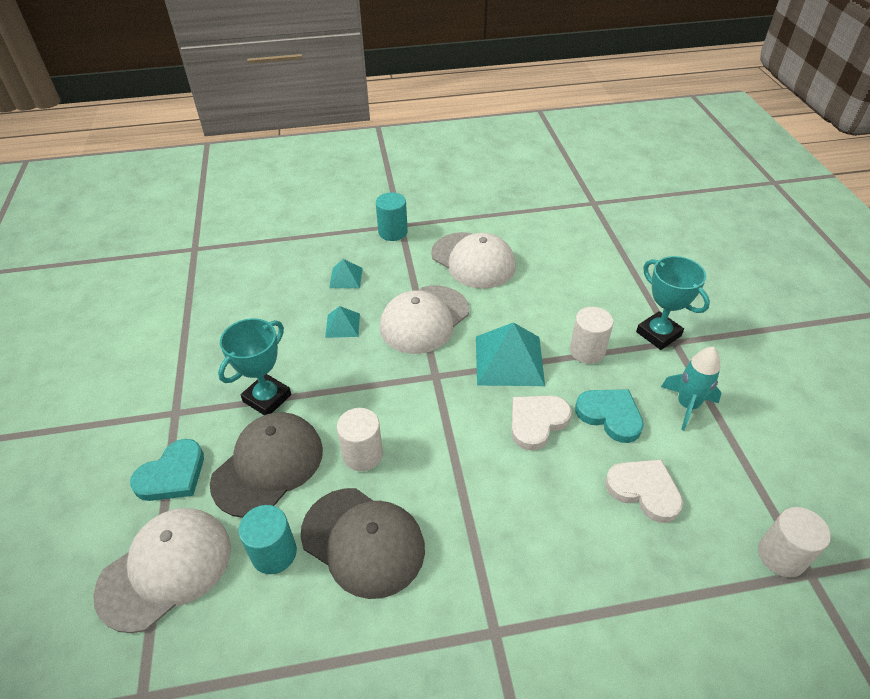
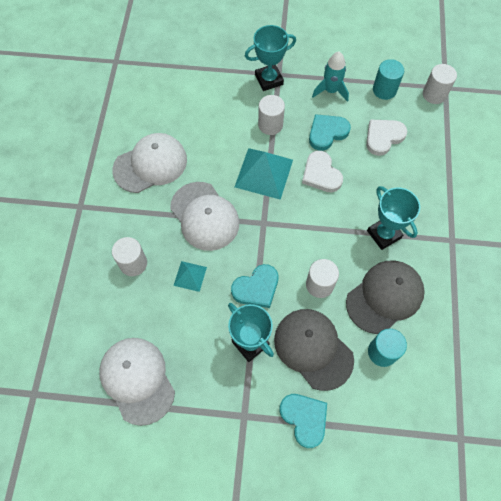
camera: 75 degrees left, 20 degrees up
(165, 569) = (380, 424): white cap -> white cap (137, 380)
(342, 388) = (256, 288): none -> turquoise heart
(346, 278) = (133, 263): turquoise pyramid -> white cylinder
(393, 232) = (87, 214): turquoise cylinder -> turquoise cylinder (384, 90)
(468, 522) = (384, 234): none -> turquoise trophy

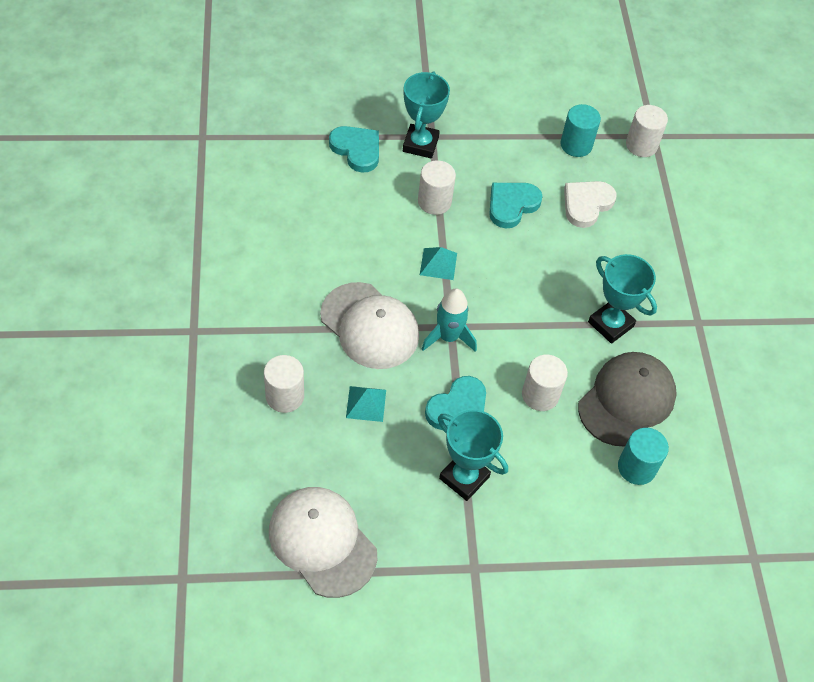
camera: 15 degrees left, 10 degrees down
(150, 164) = (281, 267): white cap -> none
(264, 173) = (438, 264): turquoise pyramid -> turquoise pyramid, size x0.53
(269, 80) = (420, 144): turquoise trophy -> turquoise trophy turned 45 degrees counterclockwise
(304, 418) = (553, 560): turquoise heart -> turquoise heart (357, 150)
(313, 349) = (547, 474): grey cap -> none
(321, 174) = (514, 258): white heart -> none
(330, 91) = (506, 152): turquoise rocket -> turquoise rocket (448, 337)

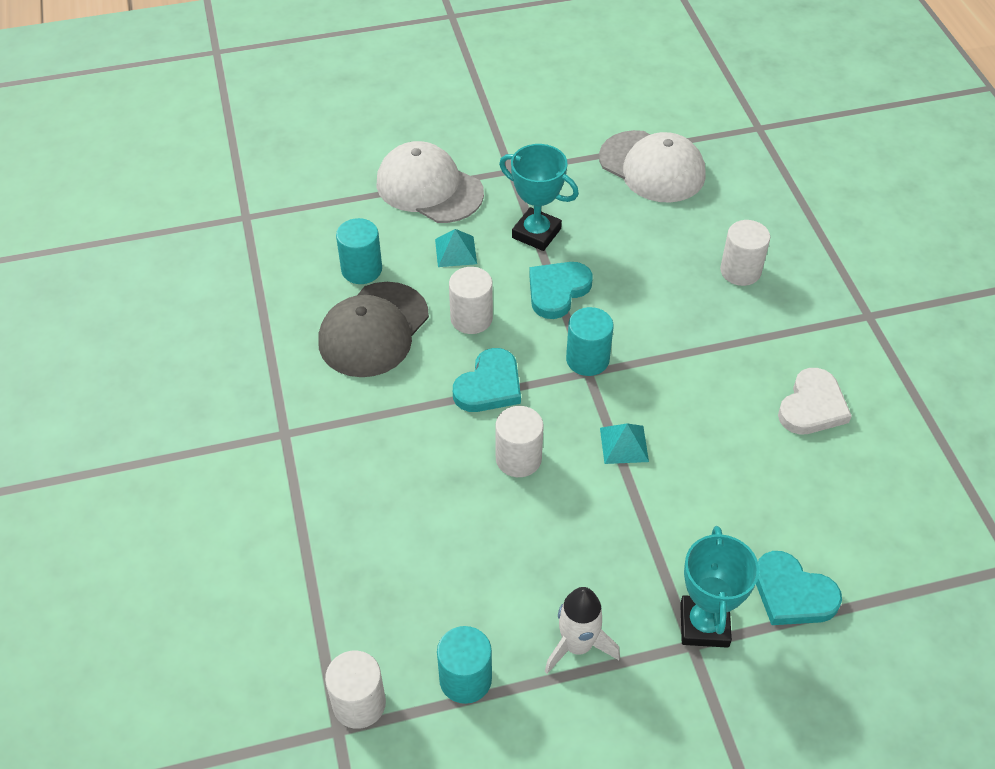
camera: 175 degrees right, 5 degrees down
(366, 403) = (655, 279): turquoise pyramid -> turquoise pyramid (456, 251)
(370, 326) = (680, 355): white cap -> white cap (429, 188)
(434, 202) = (655, 531): white cylinder -> white cylinder (518, 458)
(448, 337) = (587, 359): turquoise rocket -> turquoise cylinder
(504, 149) = (577, 646): none -> white rocket
(512, 205) = (546, 549): turquoise heart -> turquoise heart (489, 385)
(586, 204) = (439, 573): white heart -> white heart (812, 406)
(610, 324) = (396, 410): turquoise trophy -> none

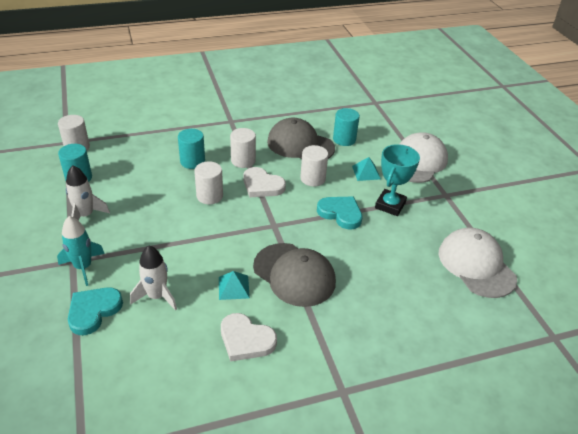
camera: 85 degrees right, 10 degrees down
(489, 385) = (262, 185): turquoise heart -> white heart
(587, 359) = (284, 225): turquoise cylinder -> turquoise cylinder (192, 161)
(624, 444) = (217, 239): turquoise pyramid -> turquoise pyramid (233, 287)
(652, 167) = (476, 265): white cap -> white cap turned 120 degrees clockwise
(689, 351) = (294, 274): none -> grey cap
(704, 625) = (83, 267): turquoise trophy -> turquoise rocket
(740, 271) = (377, 309): white cylinder -> white cylinder (243, 160)
(752, 514) = (157, 296): none -> white rocket

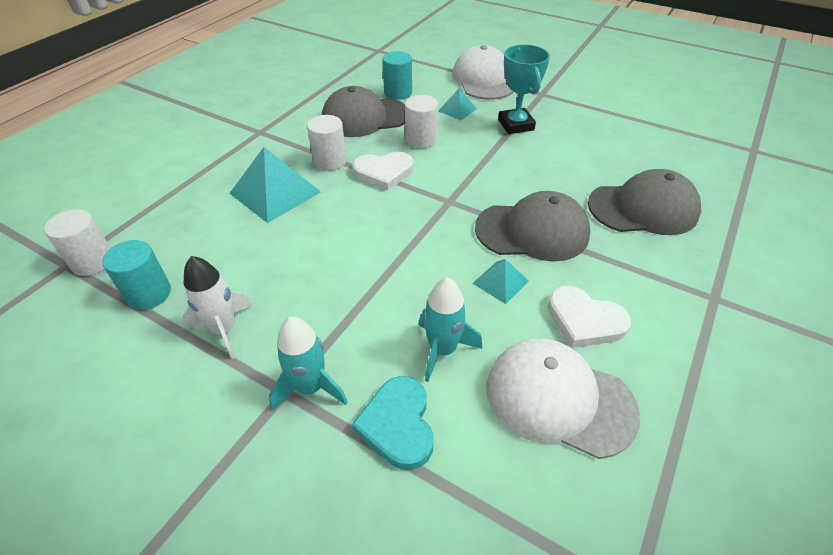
camera: 40 degrees left, 5 degrees up
(157, 296) = (443, 350): white rocket -> turquoise rocket
(192, 161) = (275, 192): turquoise cylinder -> turquoise pyramid
(209, 196) = (345, 214): white cylinder -> none
(246, 340) = (584, 320): white heart -> white heart turned 45 degrees clockwise
(340, 213) = (489, 155): turquoise heart -> none
(388, 312) = (643, 208): none -> grey cap
(476, 265) = (639, 132): white cap -> white cap (559, 399)

